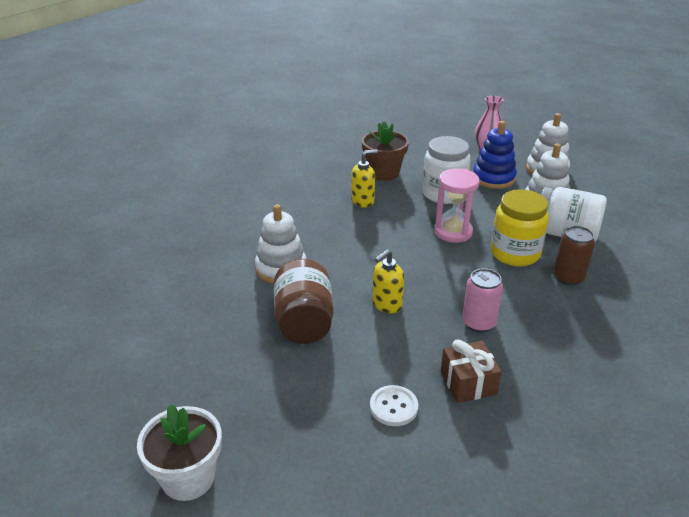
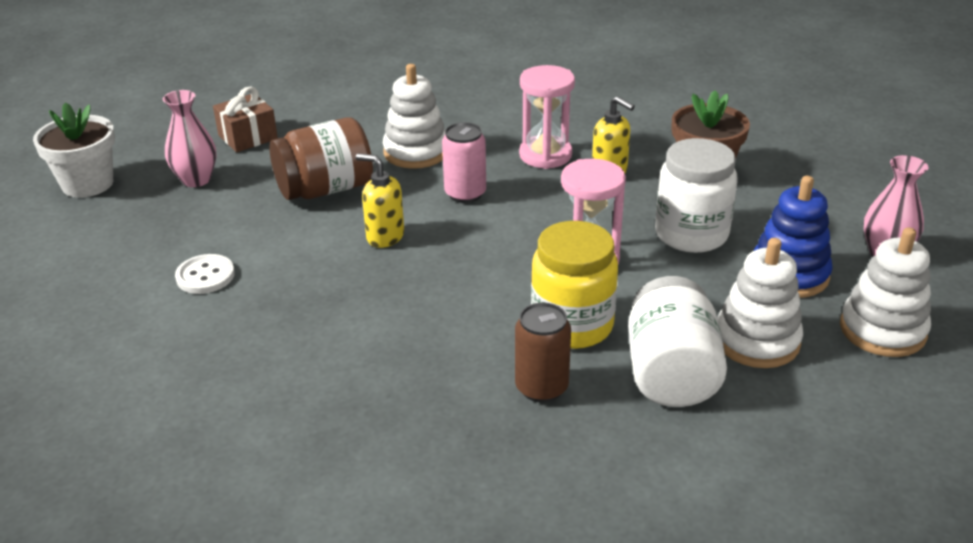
camera: 70 degrees right, 0 degrees up
(236, 395) = (196, 180): none -> pink vase
(326, 218) = (545, 155): none -> pink hourglass
(468, 383) = (262, 323): brown gift -> brown gift (248, 137)
(478, 323) = (382, 314): pink can -> pink can (465, 194)

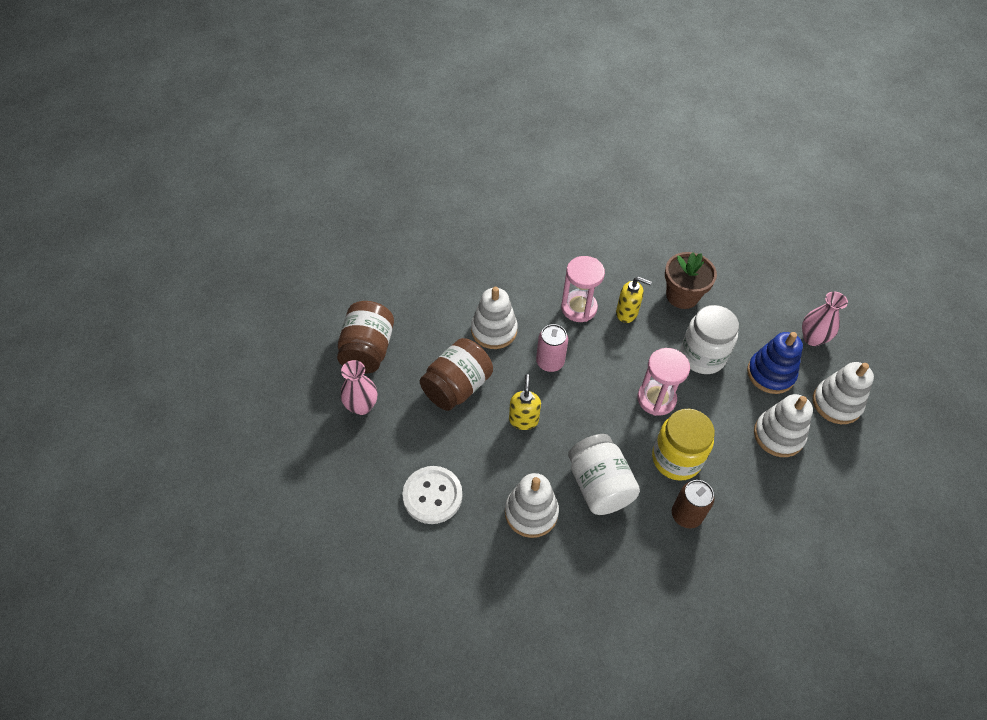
camera: 25 degrees left, 20 degrees up
(88, 184) = (286, 435): white flower pot -> none
(205, 276) = (432, 495): white button -> white button, size x1.51
(248, 137) = (368, 350): brown gift -> brown jar
(317, 325) = (531, 512): none -> white stacking toy
(385, 236) = (523, 420): yellow soap dispenser -> yellow soap dispenser turned 90 degrees clockwise
(670, 373) = (747, 478): white jar -> white jar (599, 485)

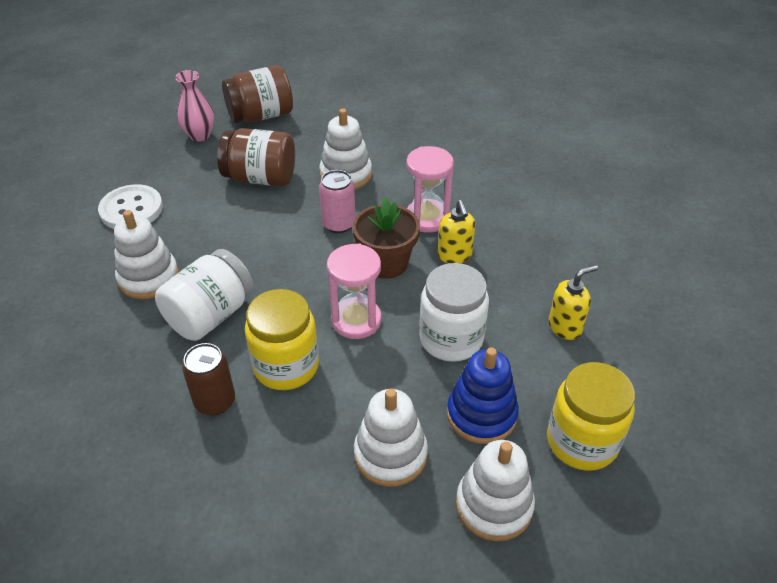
camera: 60 degrees right, 10 degrees down
(523, 420) = (254, 233): yellow soap dispenser -> yellow soap dispenser (565, 327)
(682, 296) = (524, 291): brown flower pot -> brown flower pot (386, 263)
(812, 338) = (582, 441): pink vase -> yellow jar

